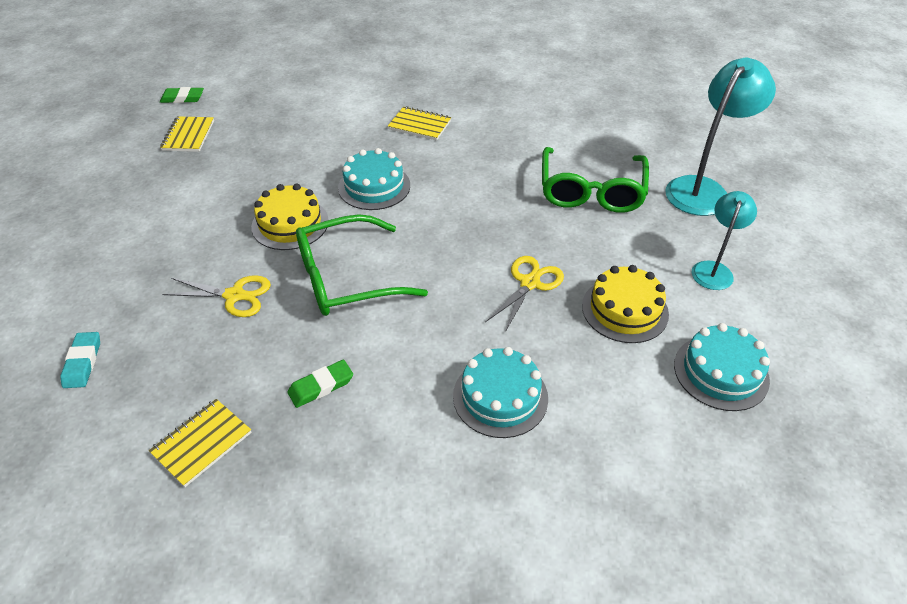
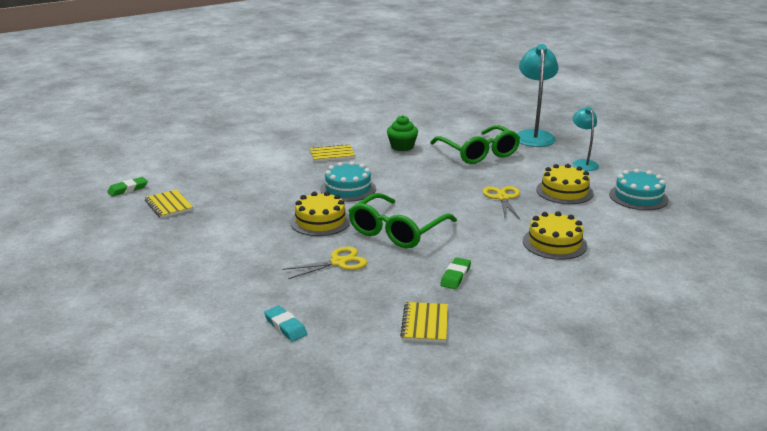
camera: 35 degrees left, 20 degrees down
(500, 397) = (554, 243): turquoise cake -> yellow cake
(510, 143) = (402, 147): none -> green cupcake

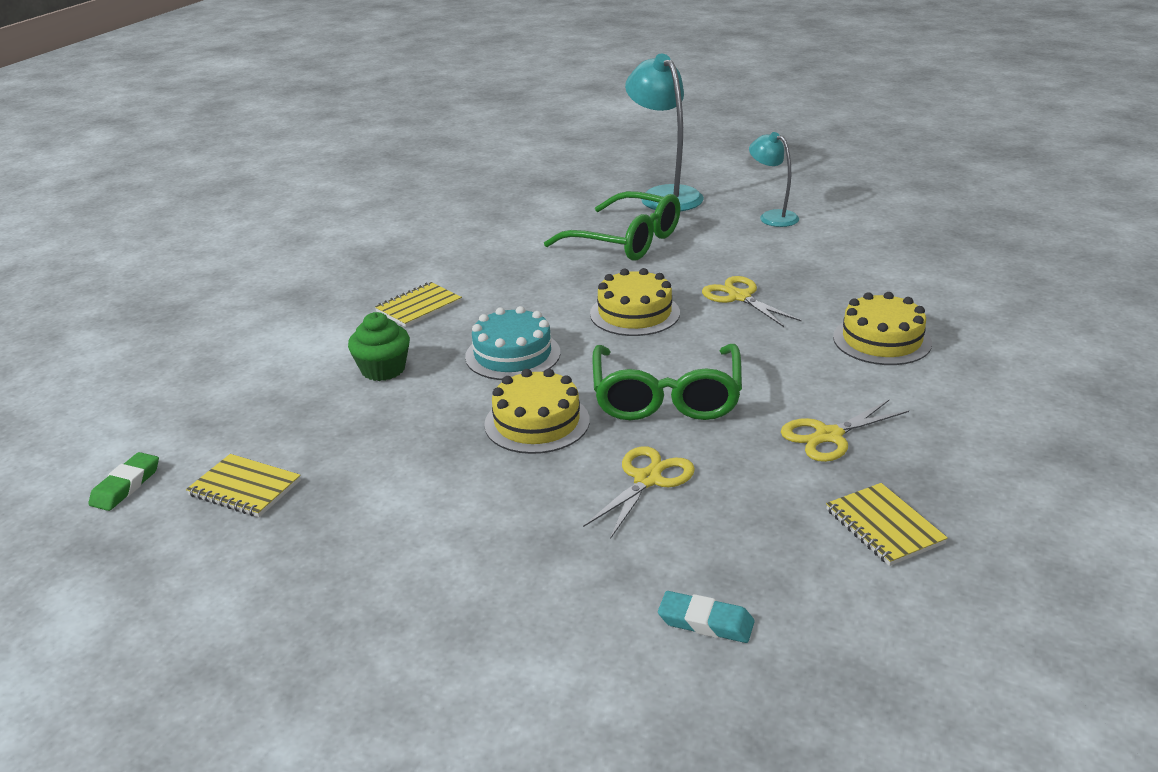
camera: 30 degrees left, 5 degrees up
(402, 147) = (509, 263): green cupcake -> green cupcake (383, 369)
(455, 276) = (828, 436): green eraser -> yellow scissors
(564, 191) = (800, 263): yellow cake -> yellow cake (634, 313)
(638, 197) = (891, 243): turquoise cake -> none

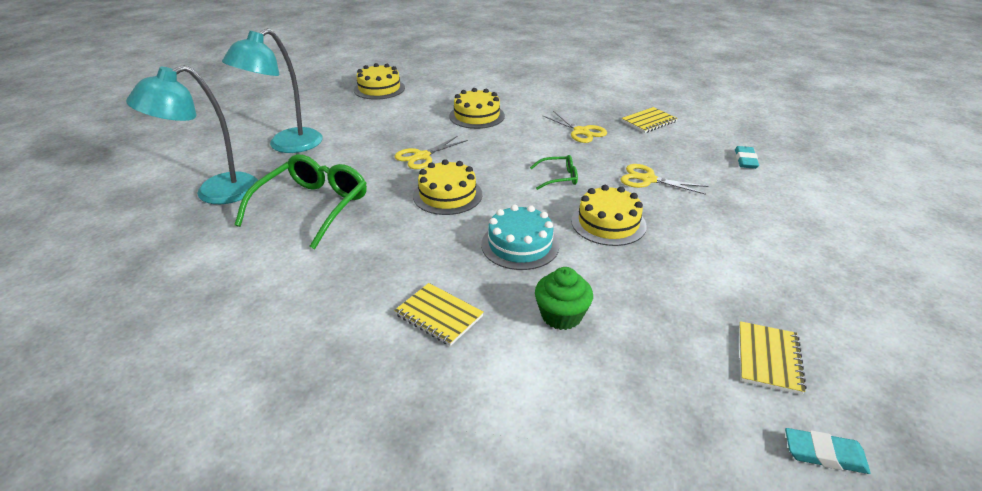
camera: 100 degrees left, 5 degrees up
(126, 486) = (824, 454): green eraser -> turquoise eraser
(666, 396) = (558, 178): green glasses -> green glasses, size x0.48
(772, 216) = (286, 145): turquoise lamp -> turquoise lamp, size x1.69
(975, 262) = (379, 89): none -> yellow cake

